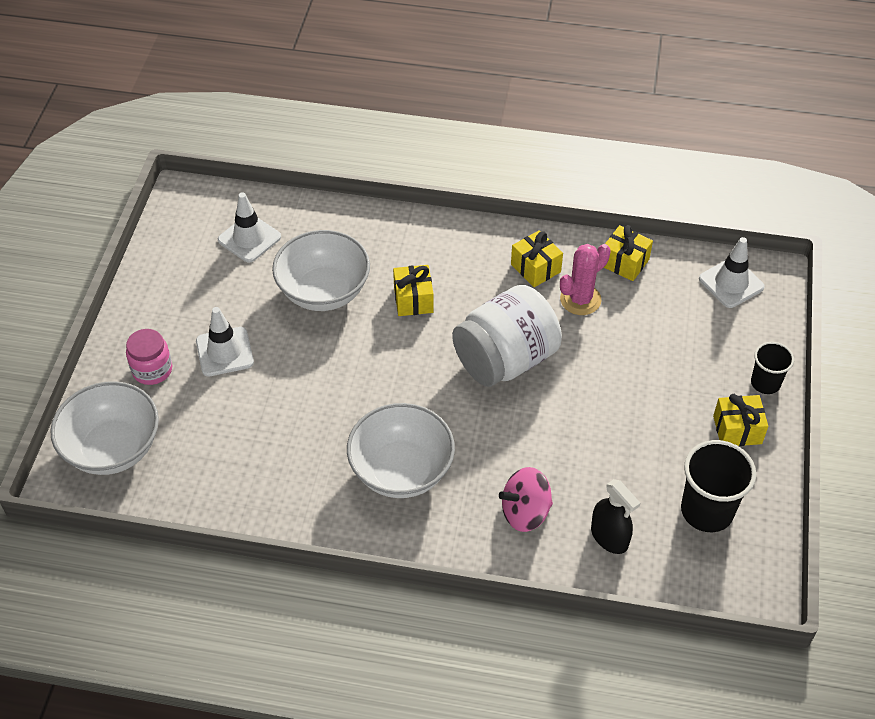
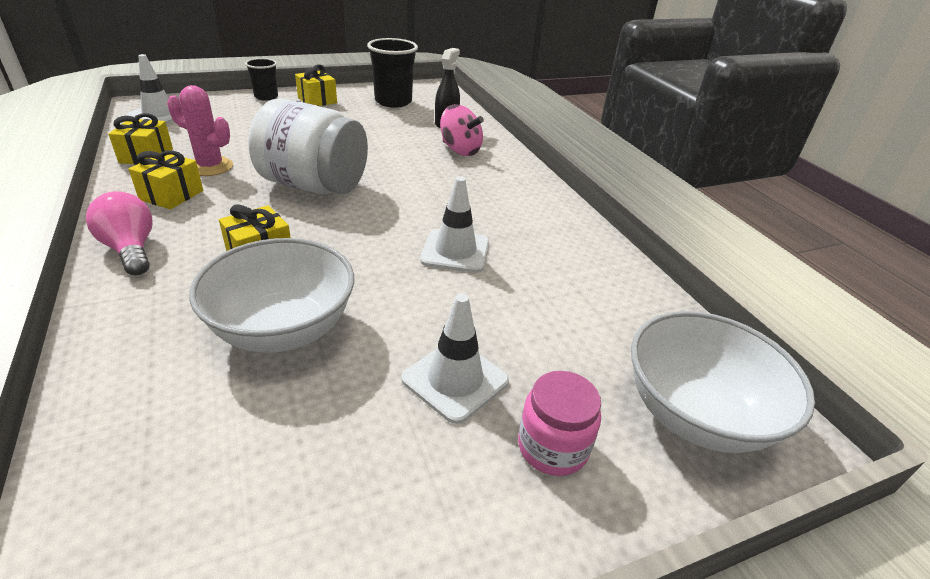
camera: 125 degrees left, 15 degrees down
(249, 238) = (191, 471): white traffic cone -> white traffic cone (455, 251)
(401, 471) = (483, 204): white bowl -> none
(462, 238) = (131, 249): none -> pink light bulb

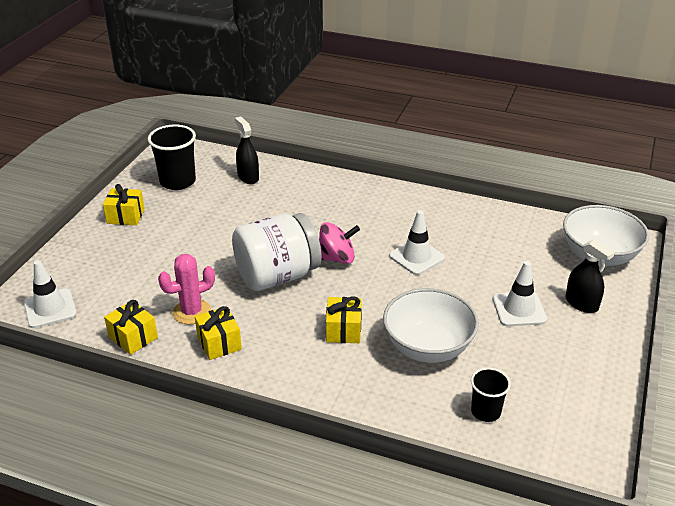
camera: 45 degrees left, 0 degrees up
(131, 249) = (280, 381): pink light bulb -> none
(266, 97) = (82, 239): black cup -> black cup (485, 411)
(460, 150) = (297, 193): pink spinning top -> pink spinning top (336, 258)
(552, 447) = (581, 303): pink jar -> black spray bottle

